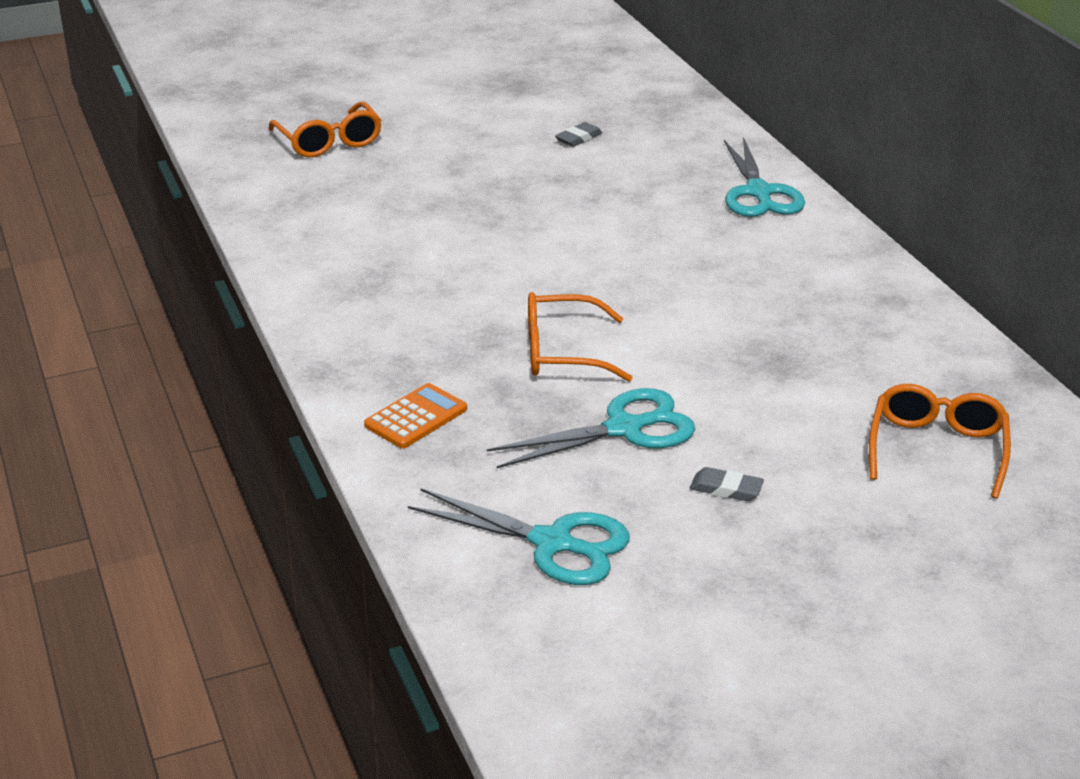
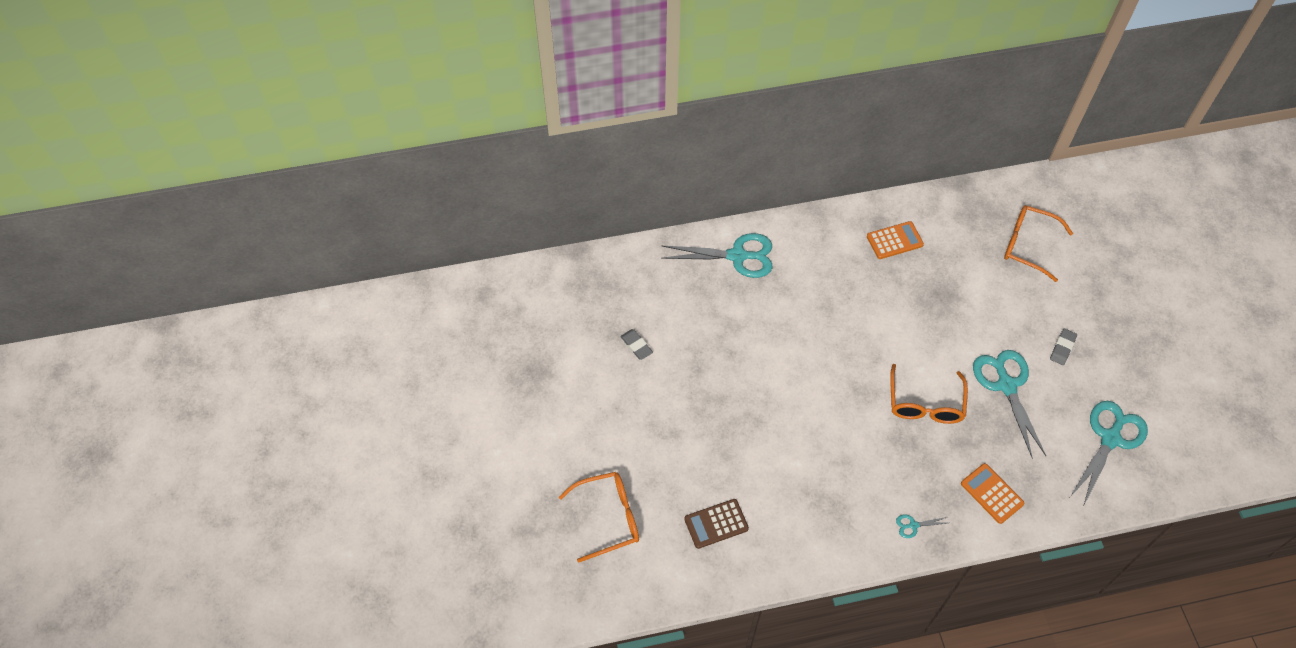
camera: 80 degrees left, 25 degrees up
(331, 206) = (716, 524): none -> brown calculator
(349, 349) = (913, 525): none -> turquoise scissors
(864, 315) = (894, 241): none -> orange calculator

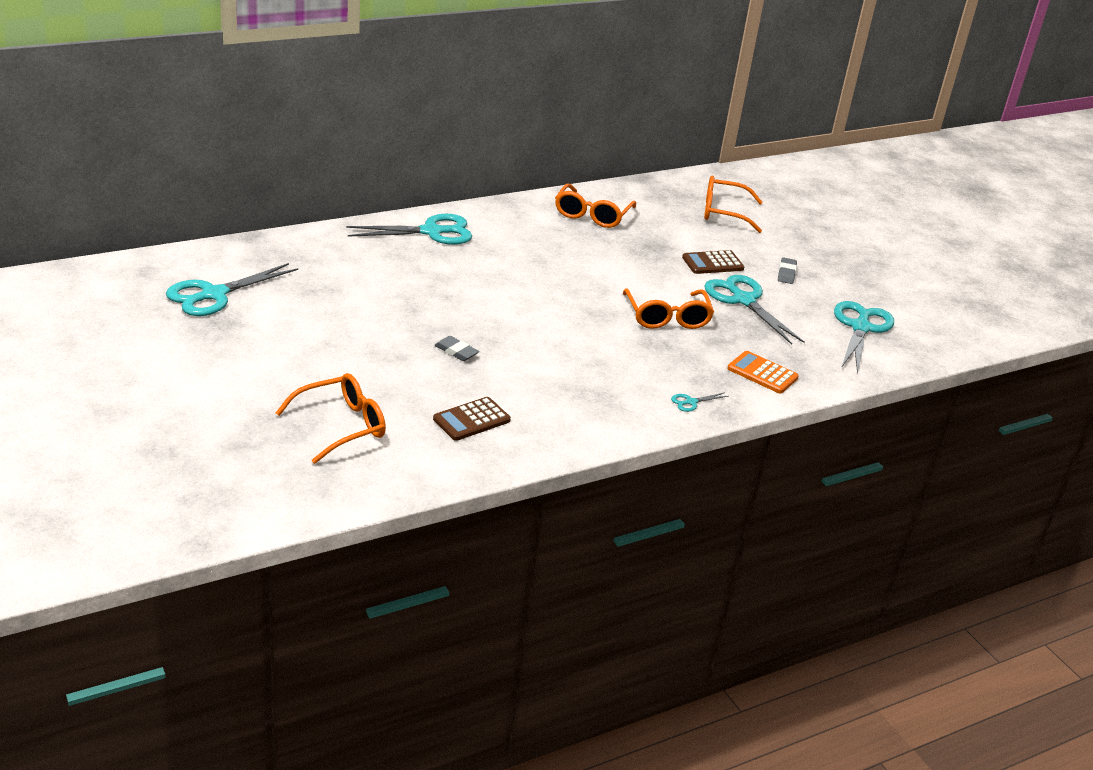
camera: 20 degrees left, 25 degrees down
(534, 332) = (214, 295): none -> turquoise scissors
(636, 346) = (338, 297): grey eraser -> grey eraser (456, 351)
(894, 241) = (592, 215): orange calculator -> orange glasses
(993, 326) = (712, 263): none -> brown calculator

